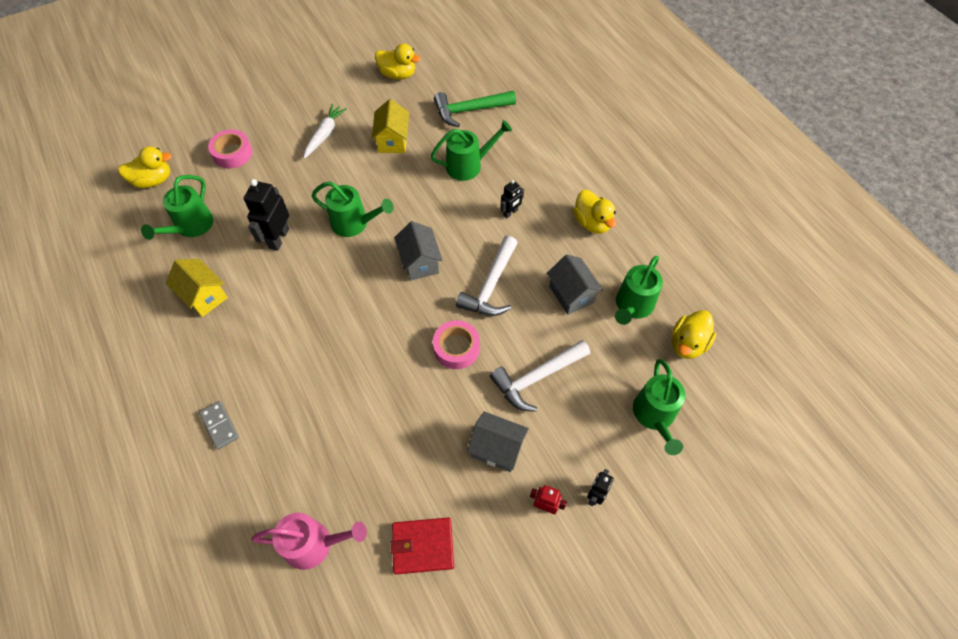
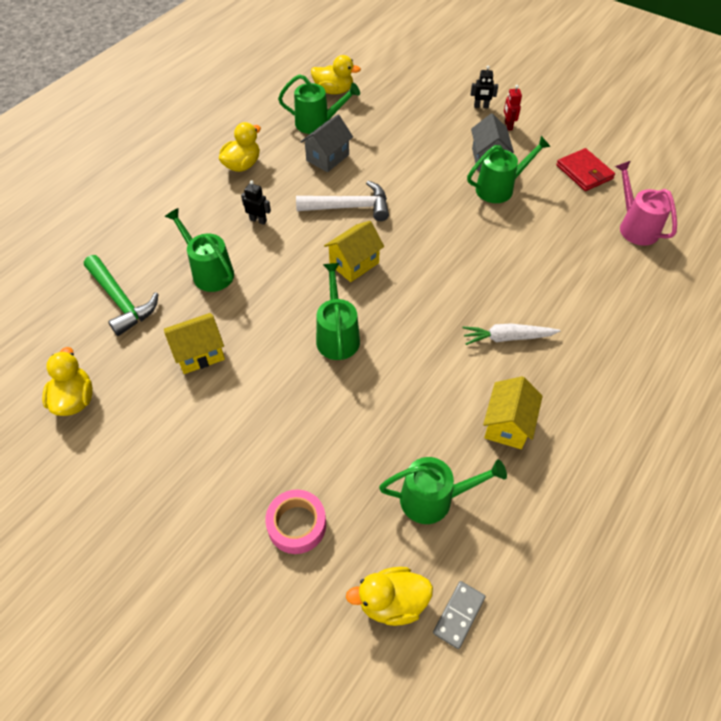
camera: 115 degrees left, 5 degrees down
(153, 180) = (392, 602): yellow duck -> yellow duck turned 60 degrees counterclockwise
(219, 425) = (611, 332): grey domino -> grey domino (459, 615)
(278, 238) = (396, 395): black robot -> none
(325, 134) = (217, 430): white carrot -> white carrot (507, 338)
(420, 262) = (354, 263): grey house -> yellow house
(456, 348) = (424, 208): pink tape -> none
(536, 378) = (417, 156): white hammer -> none
(655, 416) = (404, 94): green watering can -> green watering can (500, 188)

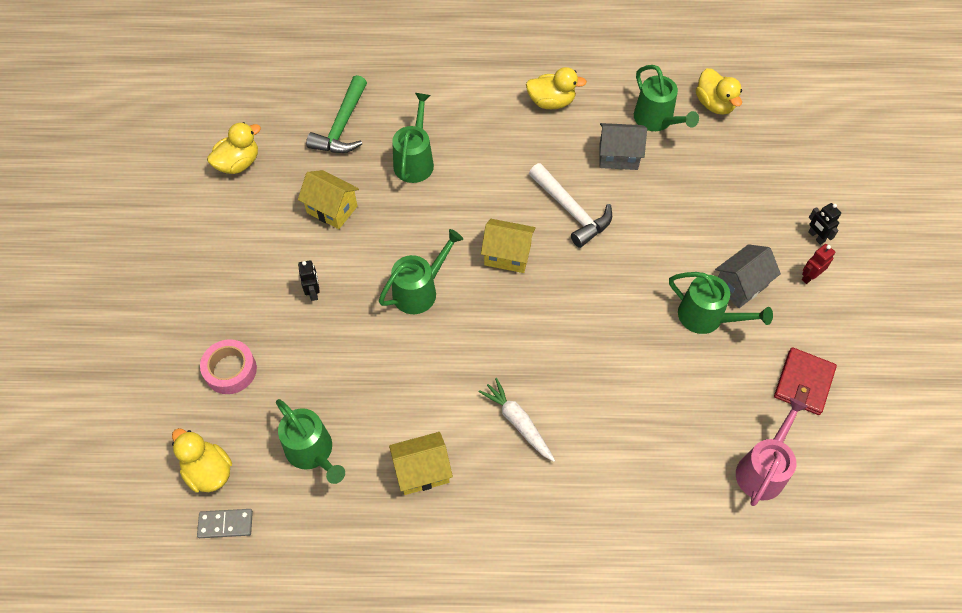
camera: 55 degrees right, 5 degrees up
(258, 220) = (497, 156): black robot -> black robot (313, 292)

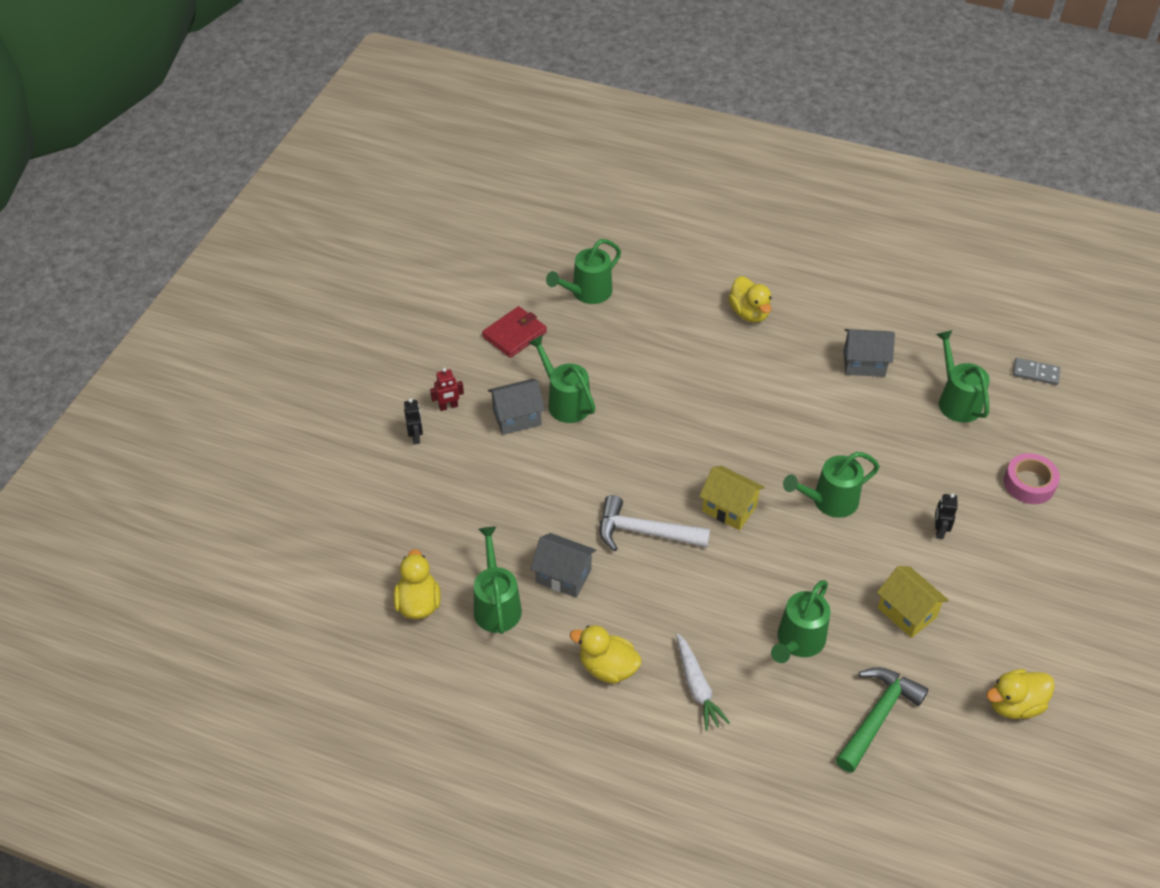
camera: 160 degrees left, 10 degrees down
(208, 471) = (1050, 411): yellow duck -> yellow duck (749, 313)
(422, 471) = (864, 363): yellow house -> grey house
(518, 422) = (771, 373): white carrot -> white carrot (697, 687)
(571, 211) = (644, 532): white hammer -> white hammer turned 60 degrees counterclockwise
(763, 469) = (587, 293): pink watering can -> green watering can

